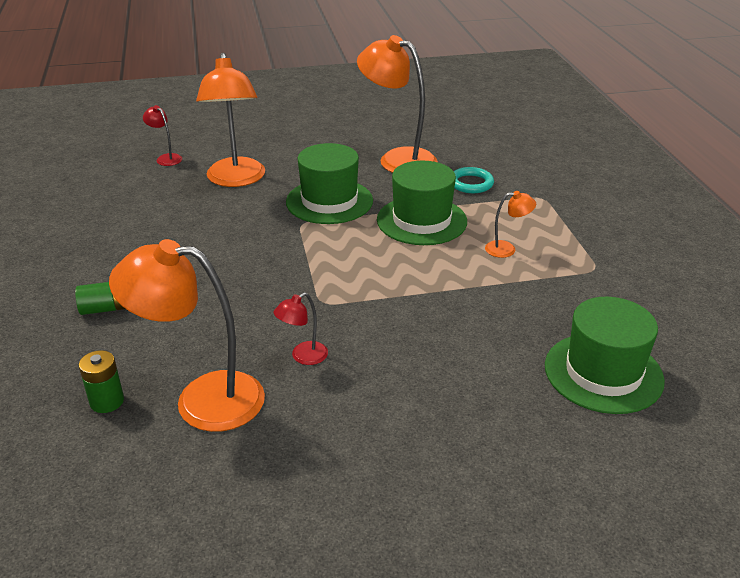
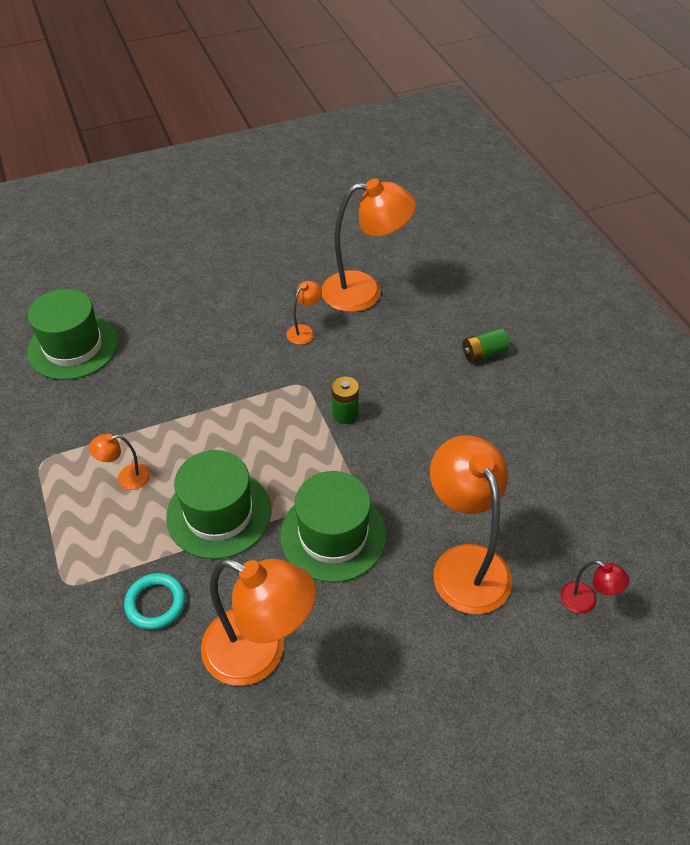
camera: 170 degrees right, 15 degrees up
(107, 401) = (428, 282): green battery -> green battery (345, 414)
(303, 357) = (304, 331): red lamp -> orange lamp

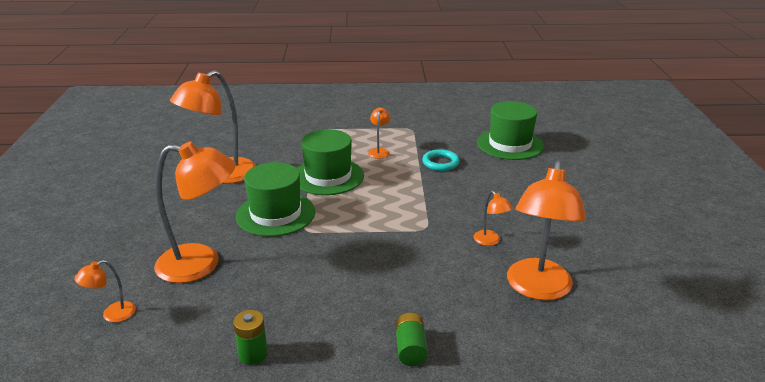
camera: 110 degrees right, 20 degrees down
(155, 603) = (283, 151): turquoise ring -> turquoise ring (440, 163)
(345, 414) = (381, 242): green battery -> green battery (253, 354)
(585, 602) = (112, 315): red lamp -> orange lamp

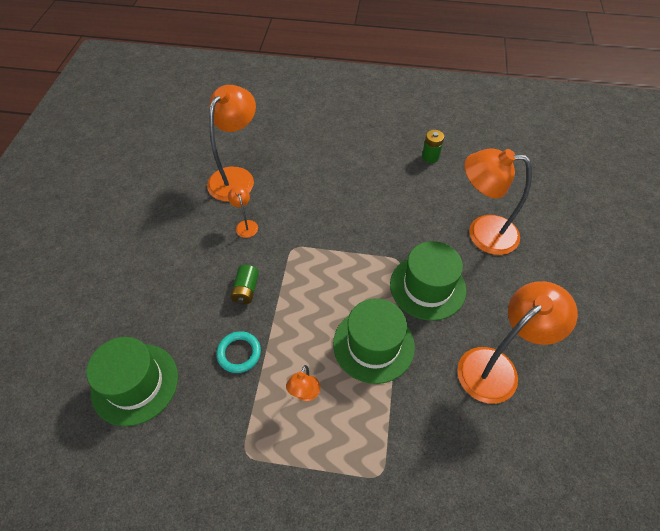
camera: 170 degrees left, 25 degrees up
(112, 315) = (531, 195): orange lamp -> none
(410, 348) = (336, 148): green battery -> green battery (246, 290)

